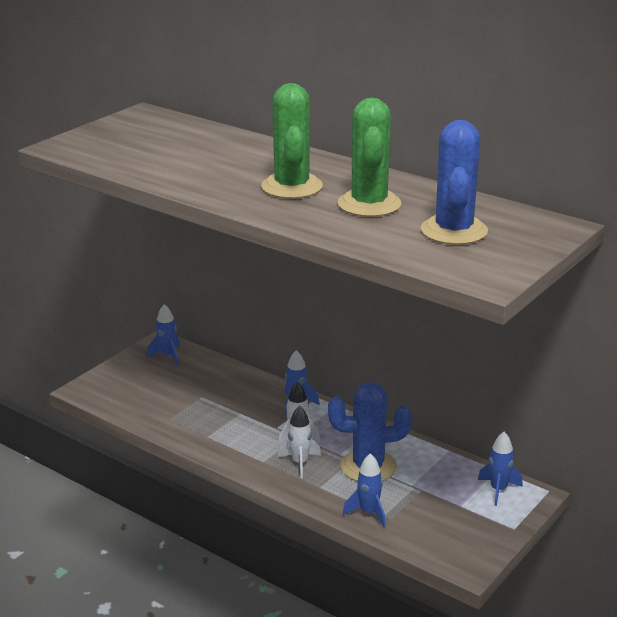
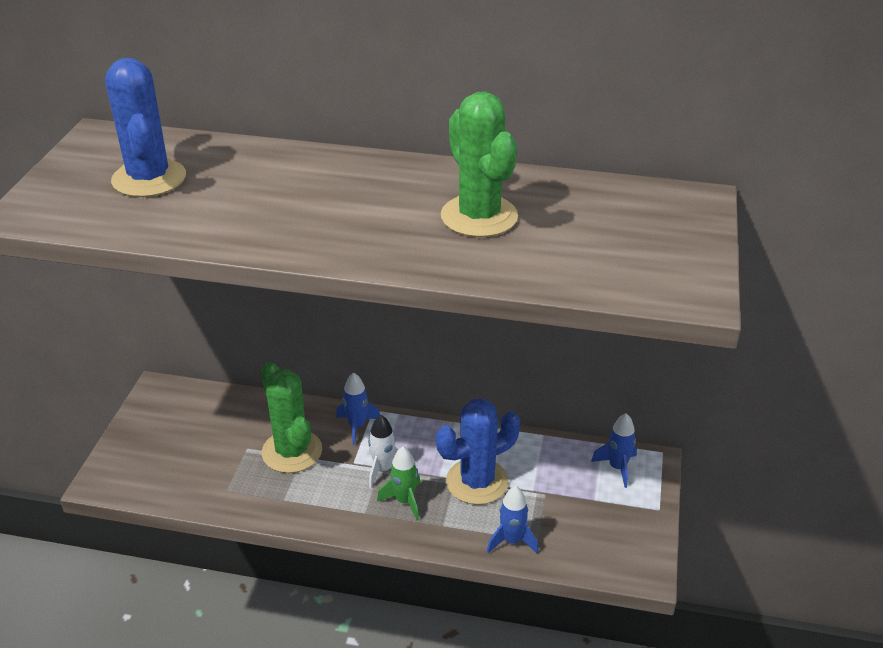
camera: 25 degrees left, 10 degrees up
(168, 356) = (176, 405): blue rocket -> none
(292, 187) = (371, 211): green cactus -> green cactus (292, 451)
(300, 463) = (404, 501): white rocket -> green rocket
(454, 231) = (600, 233): blue cactus -> blue cactus (149, 178)

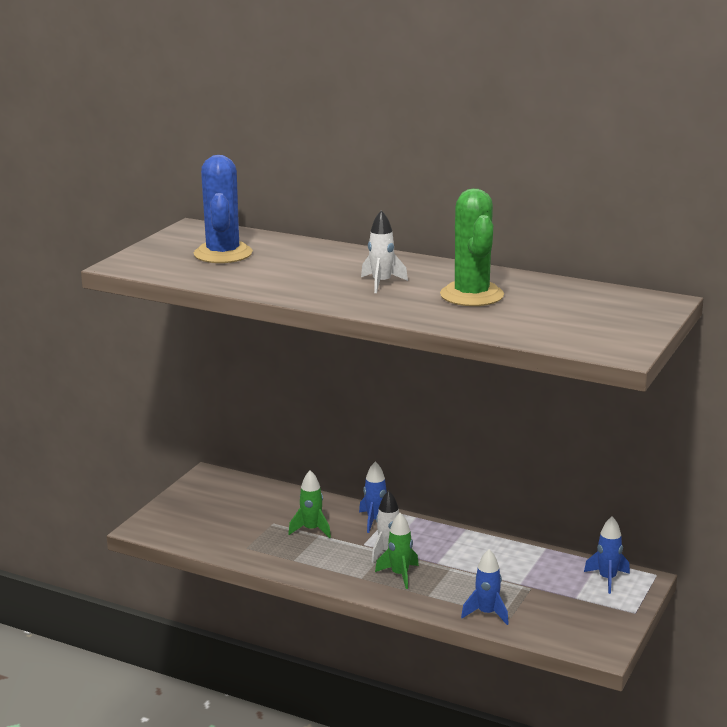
camera: 15 degrees right, 15 degrees down
(292, 451) = (311, 530): green cactus -> green rocket
(363, 208) = (381, 283): none -> white rocket
(477, 482) = (470, 571): blue cactus -> none

